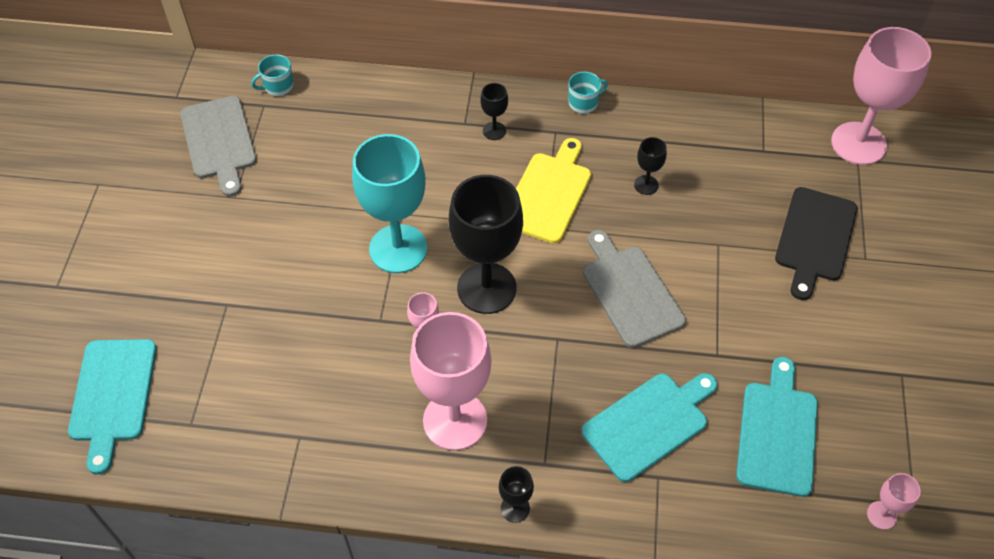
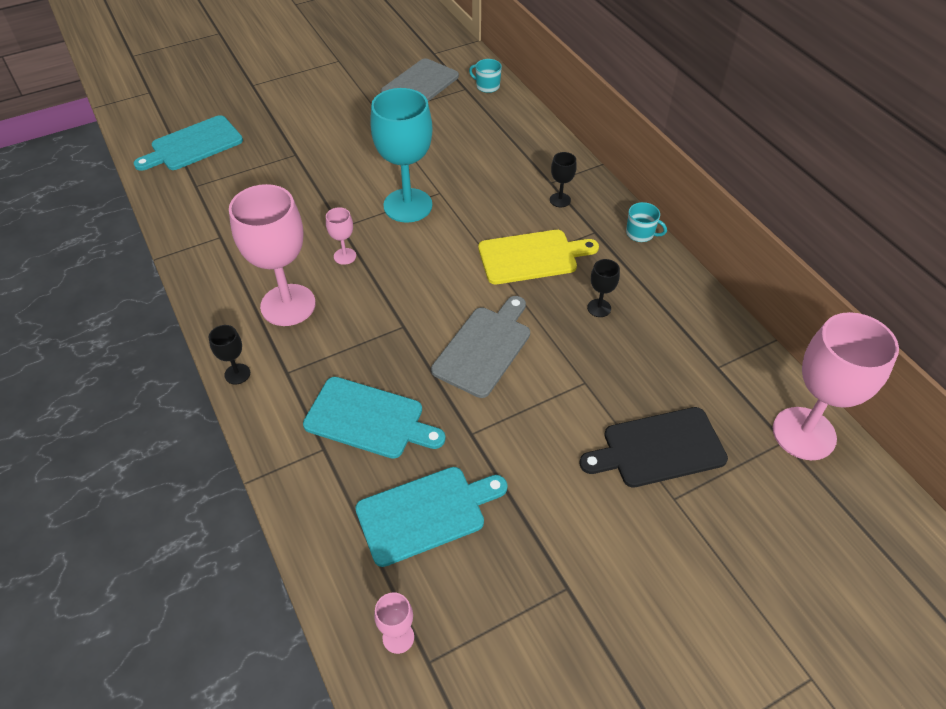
camera: 55 degrees right, 5 degrees down
(486, 288) = (414, 266): black goblet -> none

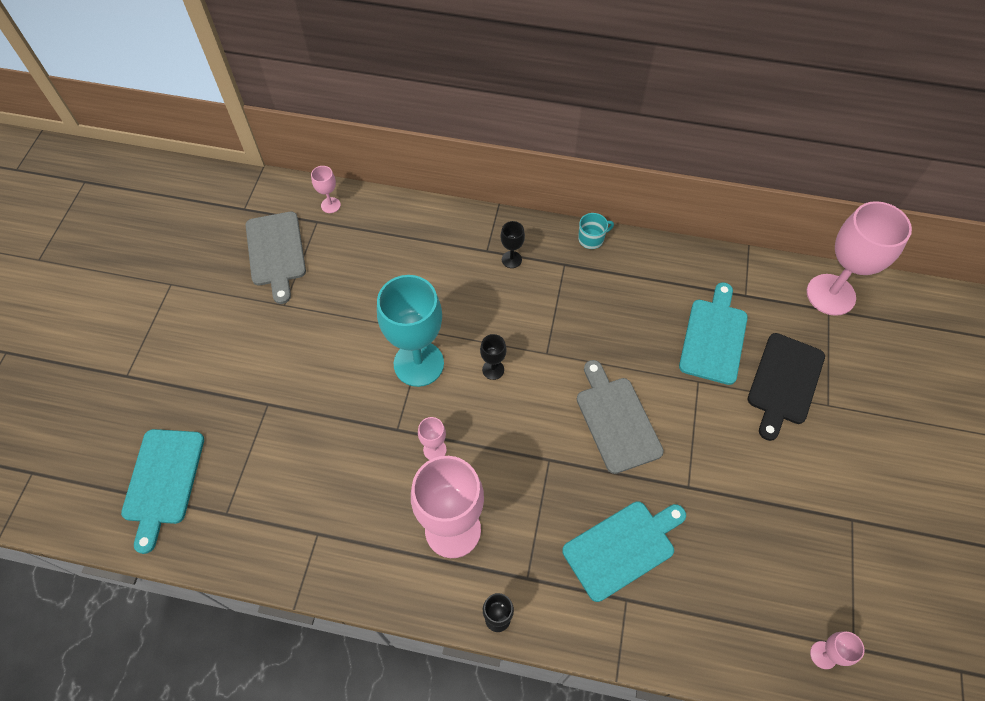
camera: 50 degrees left, 10 degrees up
(426, 513) = (736, 566): turquoise cutting board -> turquoise cutting board (714, 337)
(487, 86) = (330, 205): turquoise mug -> pink goblet
(532, 257) = (553, 322): yellow cutting board -> none
(599, 308) = (639, 320): black goblet -> black goblet (493, 369)

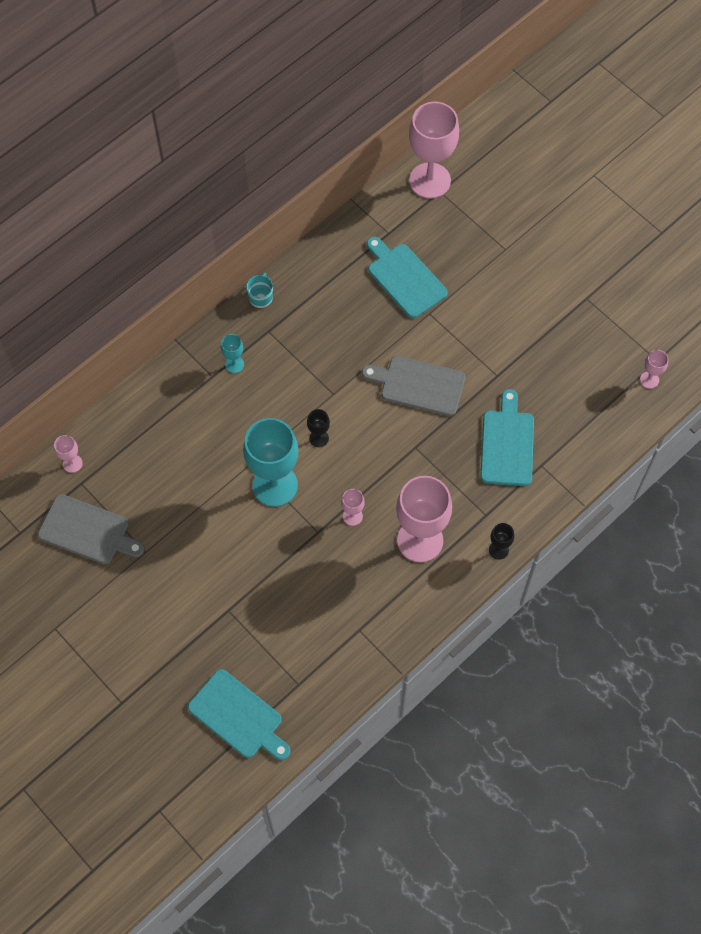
camera: 55 degrees left, 5 degrees up
(511, 259) = (234, 364): black goblet -> turquoise goblet
(784, 382) = (470, 262): black cutting board -> none

